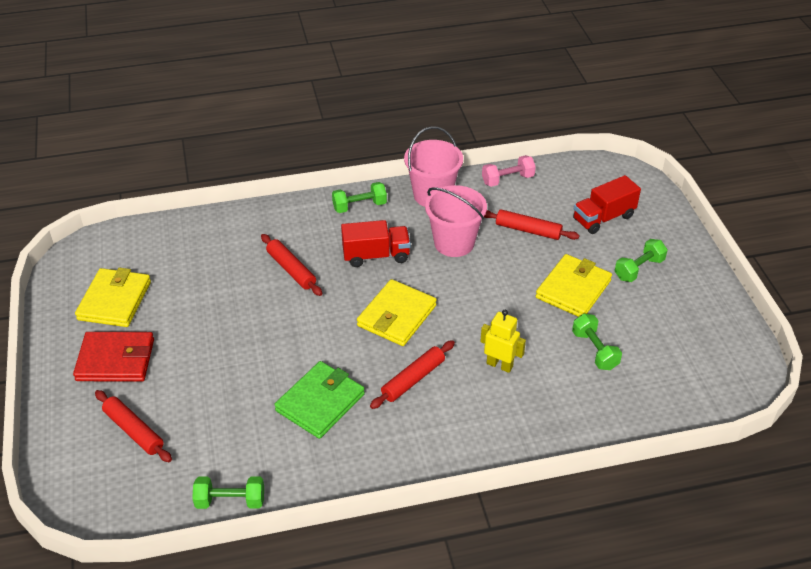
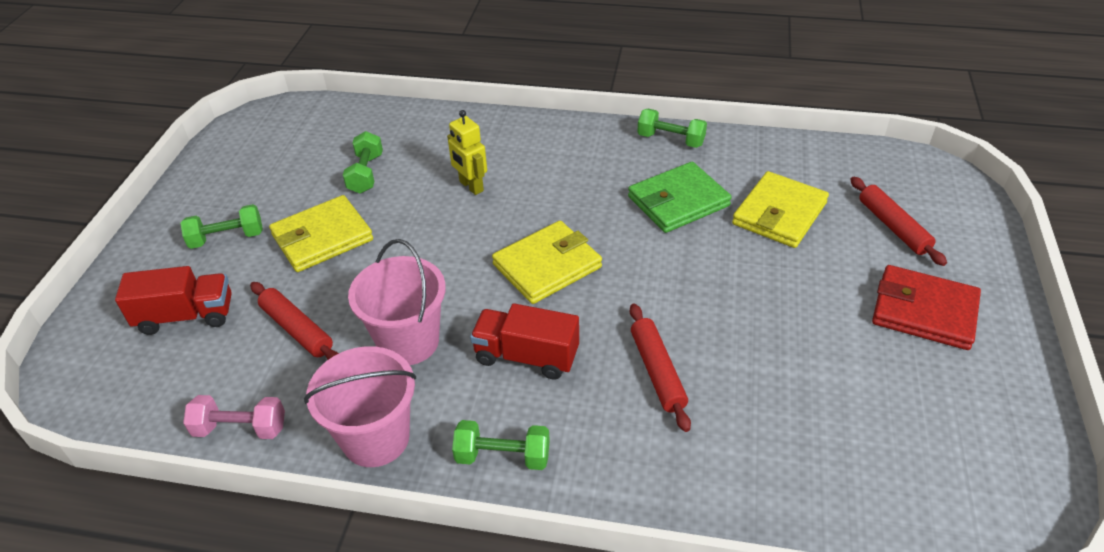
camera: 155 degrees left, 0 degrees up
(114, 301) = (936, 401): yellow wallet -> yellow wallet (779, 213)
(230, 501) = (792, 147): green dumbbell -> green dumbbell (670, 140)
(413, 379) = (569, 197): red rolling pin -> none

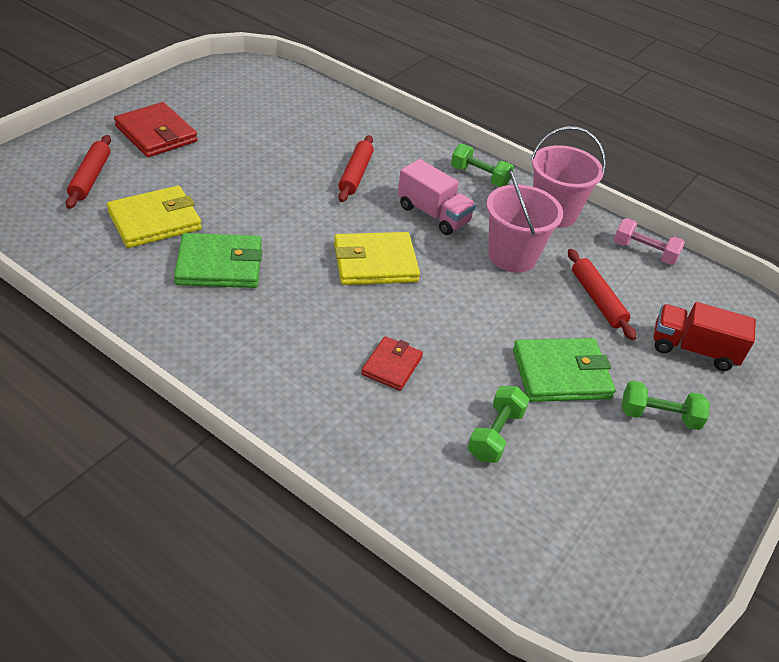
camera: 160 degrees left, 0 degrees up
(322, 237) = (561, 374): yellow wallet -> green wallet
(471, 186) = (392, 366): yellow robot -> red wallet
(526, 356) = (433, 214): red truck -> pink truck
(670, 140) = (153, 326): green dumbbell -> none

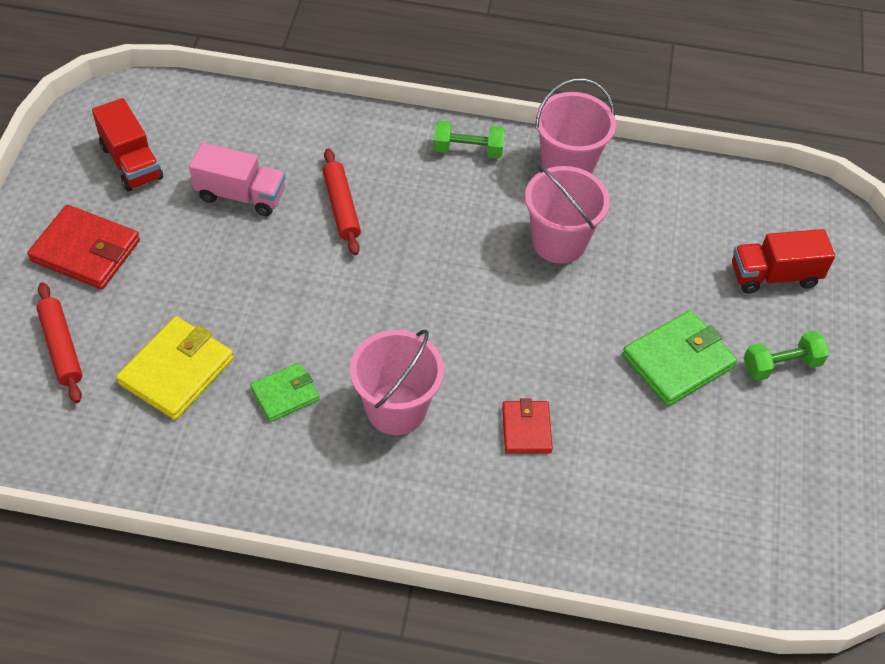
camera: 25 degrees left, 10 degrees up
(219, 265) = (285, 394): green wallet -> green wallet, size x0.60
(229, 100) = (131, 162): none -> red truck
(296, 308) = (396, 409): none -> pink bucket
(375, 263) = (435, 315): yellow wallet -> none
(433, 214) = (453, 224): pink truck -> pink truck (241, 195)
(495, 434) = (658, 456): green dumbbell -> none
(597, 299) = (664, 258): red rolling pin -> none
(644, 252) = (676, 177): pink dumbbell -> none

